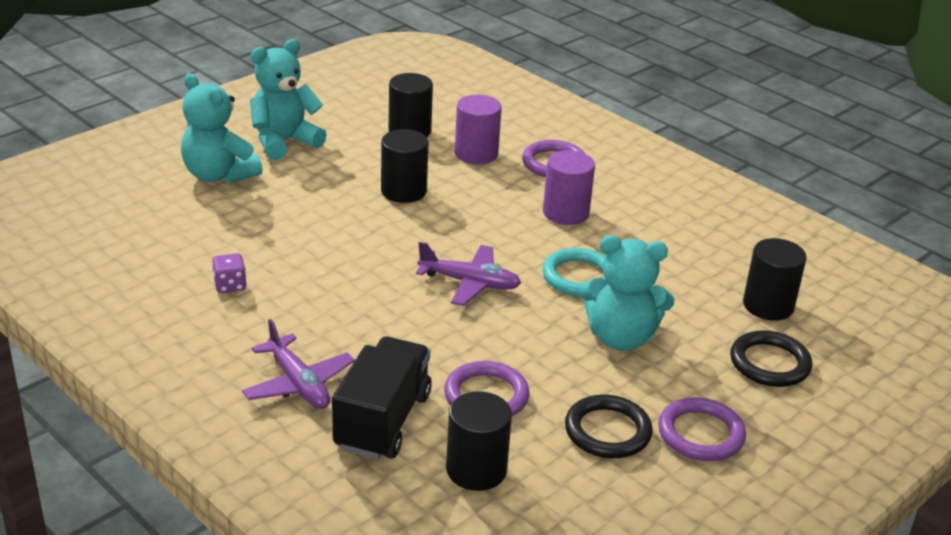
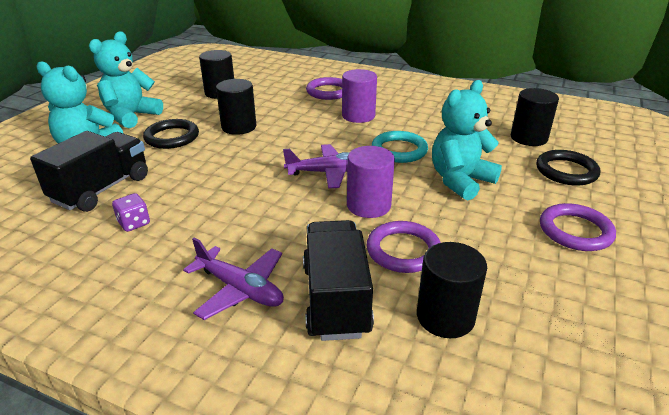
camera: 20 degrees left, 0 degrees up
(213, 235) = (102, 189): none -> black truck
(476, 154) = (274, 96): purple cylinder -> purple cylinder (368, 205)
(607, 431) = (513, 249): black ring -> black ring (172, 137)
(620, 337) = (460, 181): turquoise teddy bear -> turquoise teddy bear turned 150 degrees clockwise

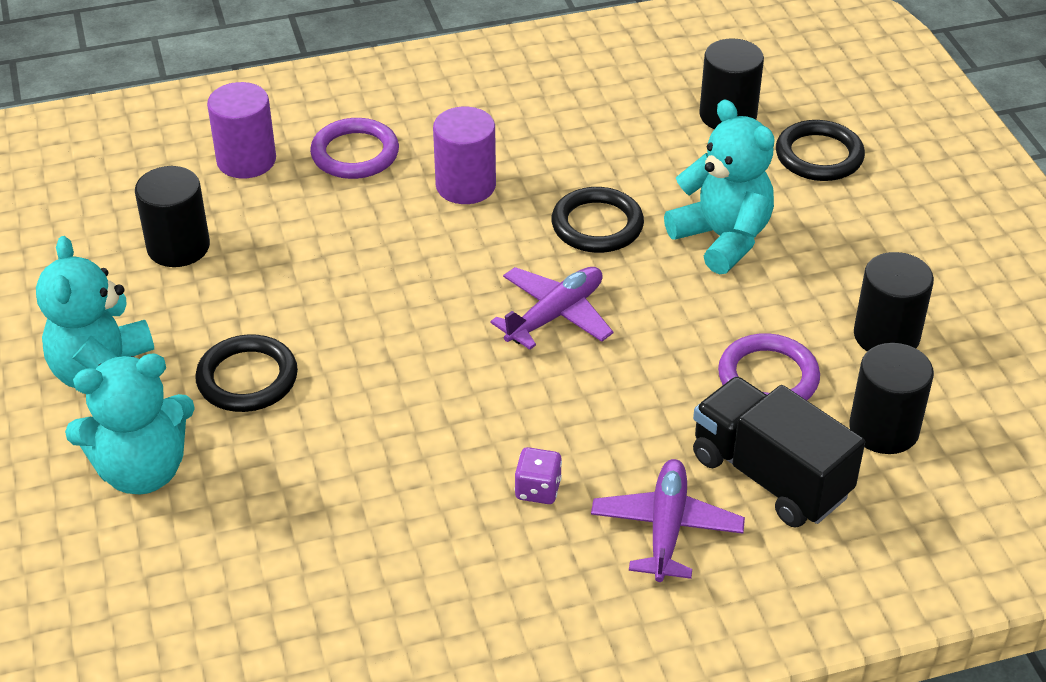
camera: 40 degrees left, 10 degrees up
(102, 189) = (295, 519): black truck -> none
(134, 223) = (425, 534): purple dice -> purple dice (538, 489)
(239, 127) = (320, 302): black cylinder -> black cylinder (886, 336)
(240, 289) = (666, 528): purple plane -> purple plane turned 75 degrees counterclockwise
(368, 205) = (664, 338): purple cylinder -> purple cylinder (246, 160)
(399, 150) = (597, 225): turquoise ring -> black ring
(460, 181) = (722, 238): turquoise teddy bear -> turquoise teddy bear turned 135 degrees clockwise
(575, 231) = (901, 248): purple ring -> none

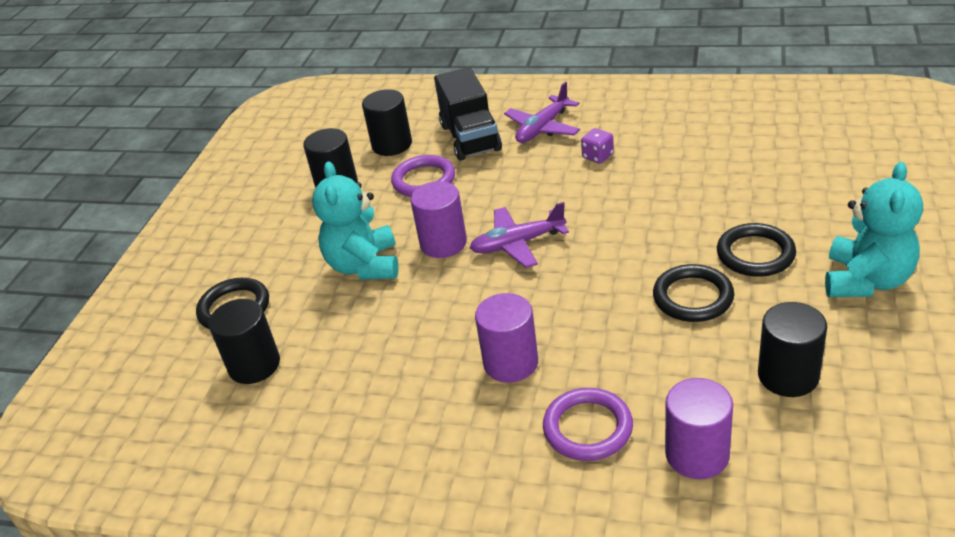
camera: 145 degrees left, 5 degrees down
(142, 470) = (844, 215): turquoise teddy bear -> none
(597, 225) = (438, 299): black ring -> black ring (693, 297)
(651, 291) = (443, 243): none -> purple cylinder

